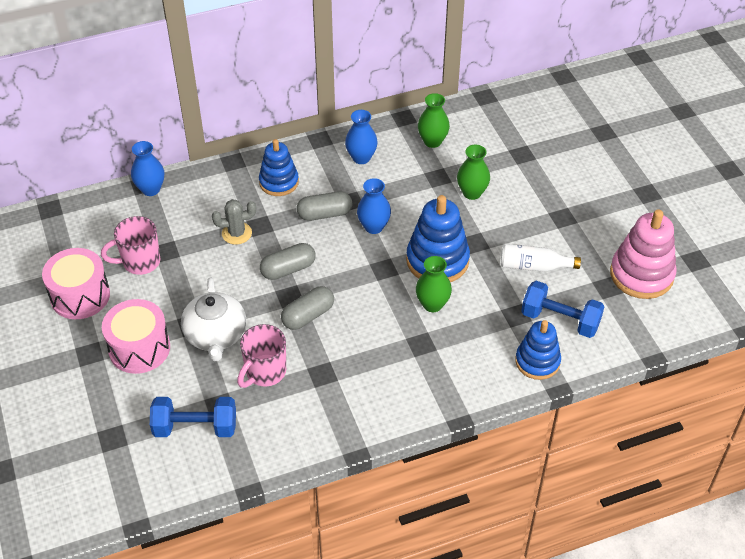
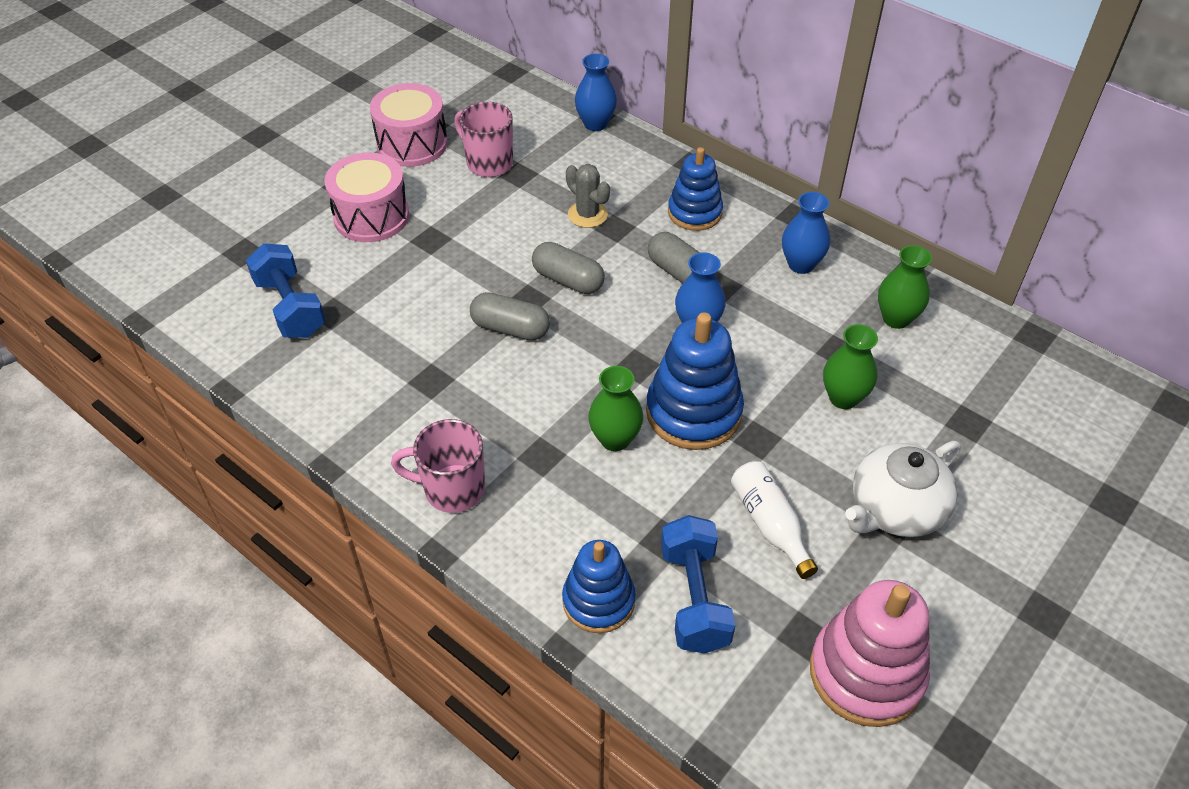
camera: 60 degrees right, 0 degrees up
(215, 335) = (427, 265): white teapot -> white teapot (895, 509)
(265, 372) = (401, 329): pink mug -> pink mug (452, 489)

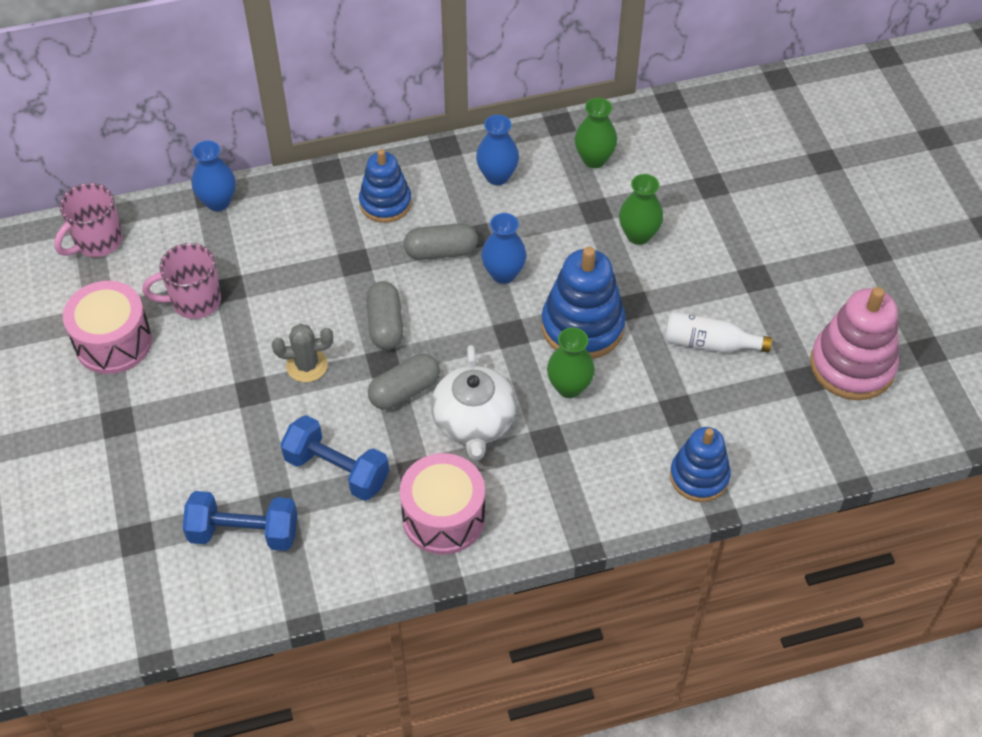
camera: 55 degrees left, 5 degrees up
(371, 216) = (182, 419): pink drum -> pink drum (443, 517)
(452, 489) = (536, 513): pink mug -> pink mug (97, 242)
(568, 280) = (385, 325): grey capsule -> grey capsule turned 75 degrees counterclockwise
(587, 214) = (323, 270): grey cactus -> grey cactus (307, 365)
(694, 598) = (736, 421): blue dumbbell -> blue dumbbell (337, 470)
(895, 509) = (748, 270): white teapot -> white teapot (474, 422)

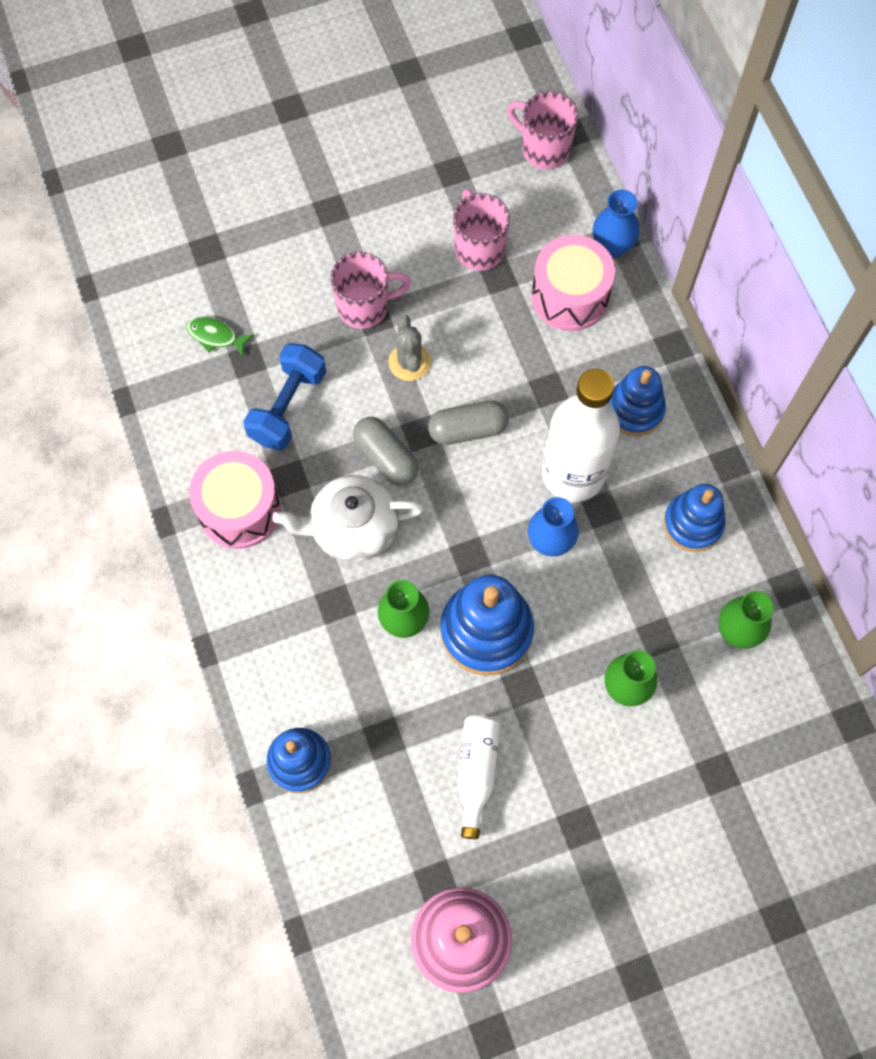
camera: 85 degrees right, 15 degrees up
(113, 342) = (421, 188): pink drum -> pink drum (570, 296)
(238, 398) = (365, 307): none -> pink mug
(244, 533) = (216, 336): blue dumbbell -> green fish
(441, 252) = (573, 474): grey capsule -> white bottle
(497, 176) = (693, 524): blue vase -> blue stacking toy

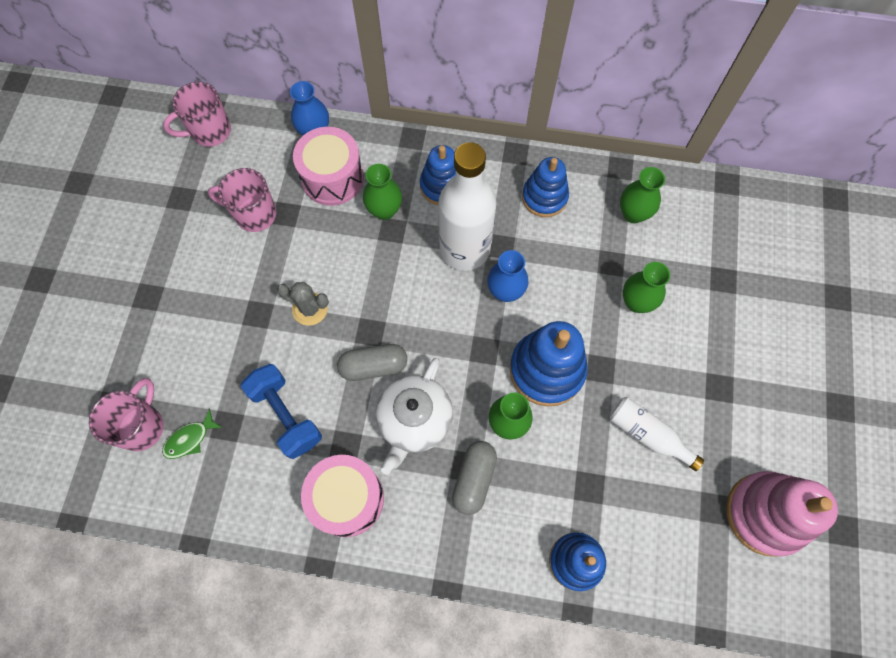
camera: 60 degrees left, 0 degrees up
(365, 307) = (244, 316): pink mug -> pink mug (142, 426)
(468, 429) = (388, 298): grey capsule -> grey capsule (474, 479)
(566, 369) = (384, 210): none -> green vase

